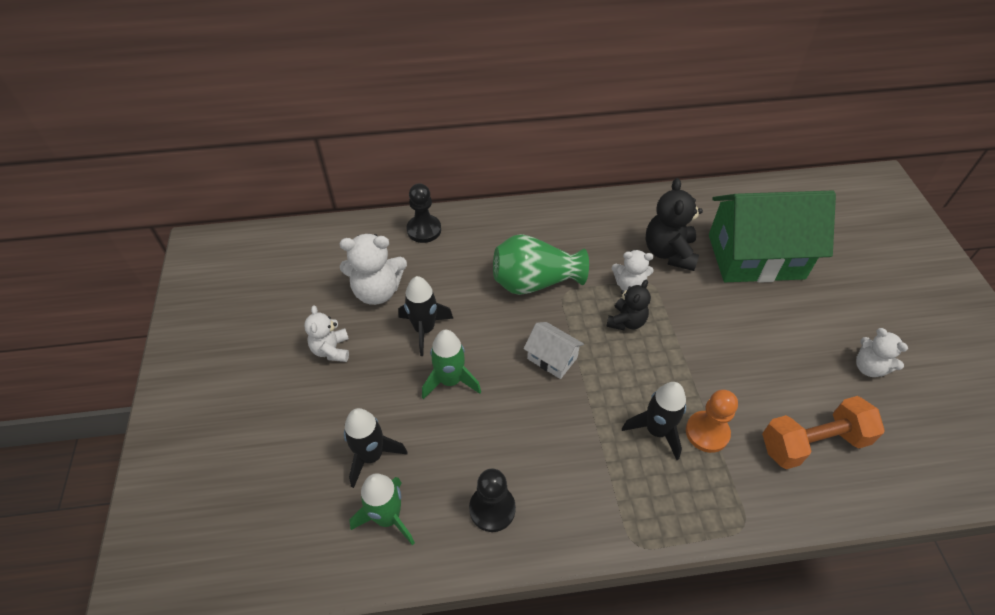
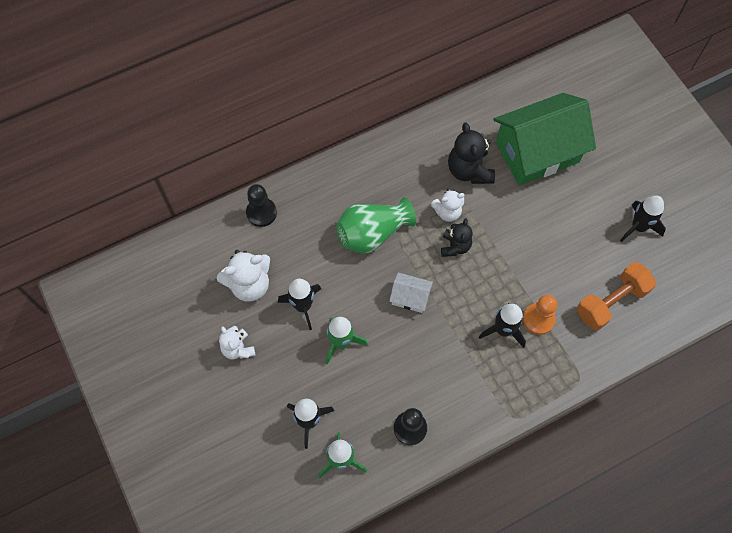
camera: 20 degrees left, 15 degrees up
(869, 367) = (638, 227): white teddy bear -> black rocket

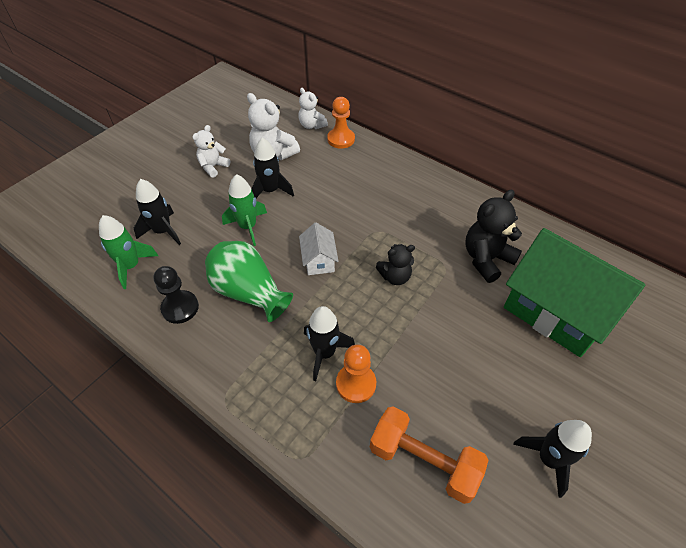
camera: 65 degrees right, 15 degrees down
(261, 213) = (341, 139): black pawn -> orange pawn
(372, 233) = (367, 211): green vase -> green vase (249, 292)
(447, 212) = (428, 258): white teddy bear -> white teddy bear (312, 125)

